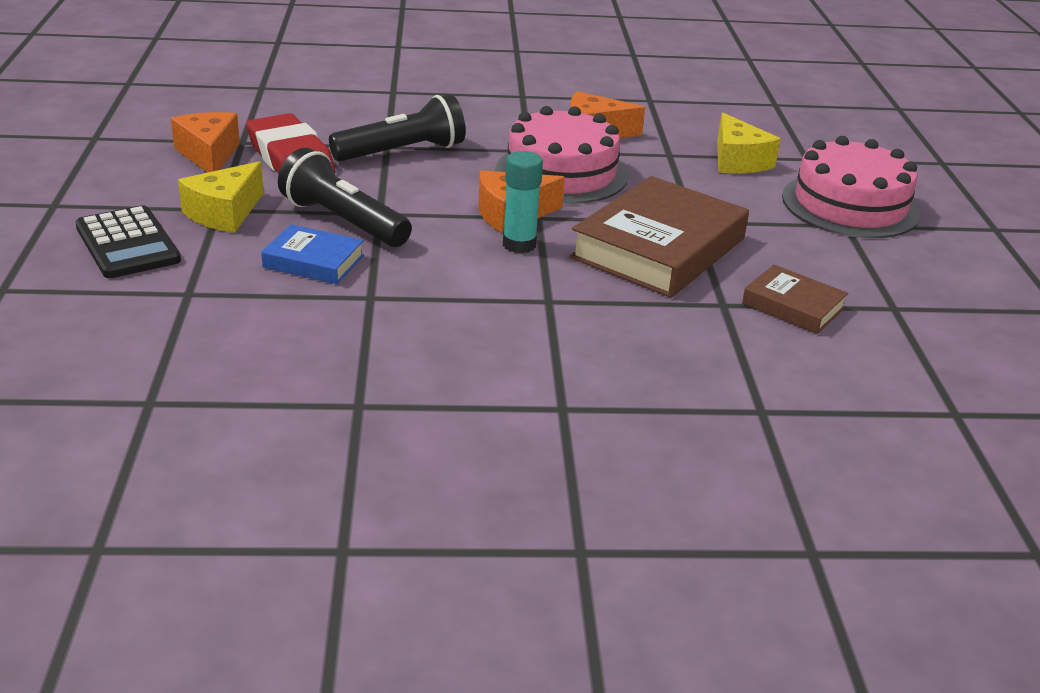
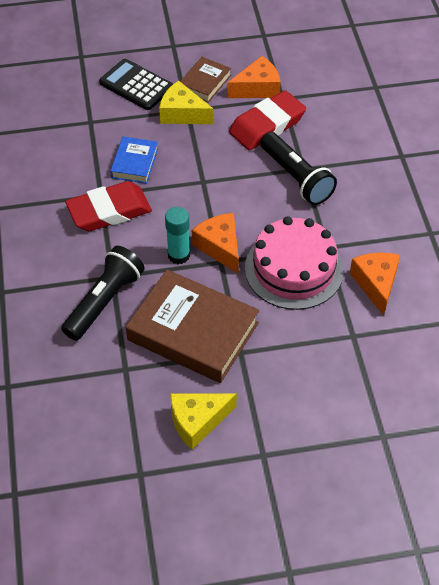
camera: 85 degrees right, 20 degrees up
(127, 244) = (136, 85): black calculator -> black calculator turned 75 degrees clockwise
(343, 221) = (186, 167): black flashlight -> black flashlight (105, 301)
(411, 292) = (109, 211): none -> red eraser
(737, 161) = (357, 383): yellow cheese -> yellow cheese (197, 421)
(793, 306) = (130, 409): brown book -> brown book (205, 83)
(850, 205) = (299, 461): pink cake -> none

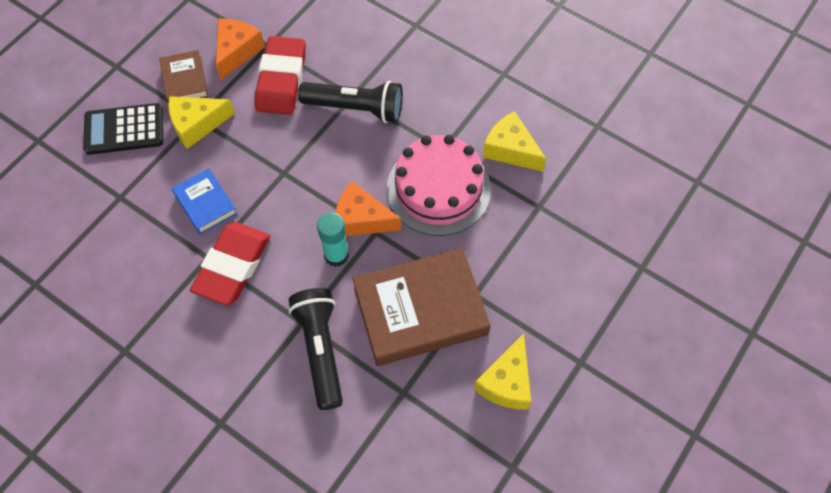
camera: 45 degrees left, 10 degrees up
(376, 284) = (510, 150): orange cheese -> yellow cheese

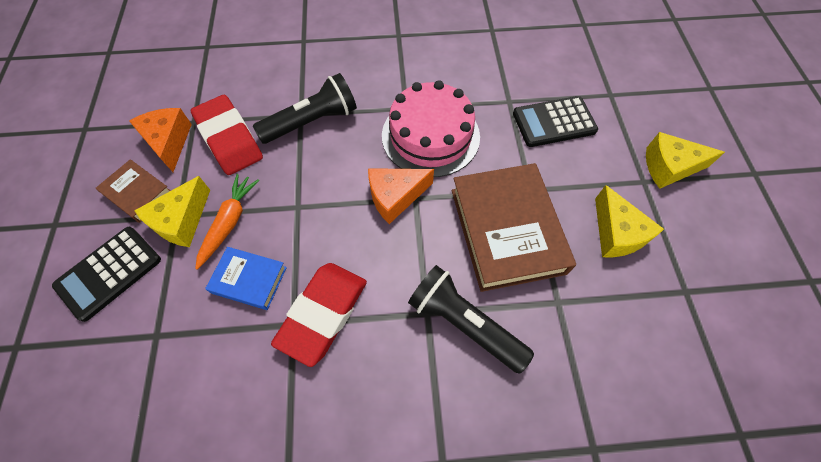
camera: 40 degrees left, 0 degrees up
(227, 150) = (229, 222): none -> orange carrot
(233, 266) = (323, 314): red eraser -> red eraser turned 45 degrees clockwise
(336, 255) = (402, 238): turquoise glue stick -> none
(420, 311) = (506, 230): brown book -> brown book turned 45 degrees counterclockwise
(510, 150) = (452, 78): yellow cheese -> yellow cheese (669, 167)
(558, 254) = (554, 122): none -> black calculator

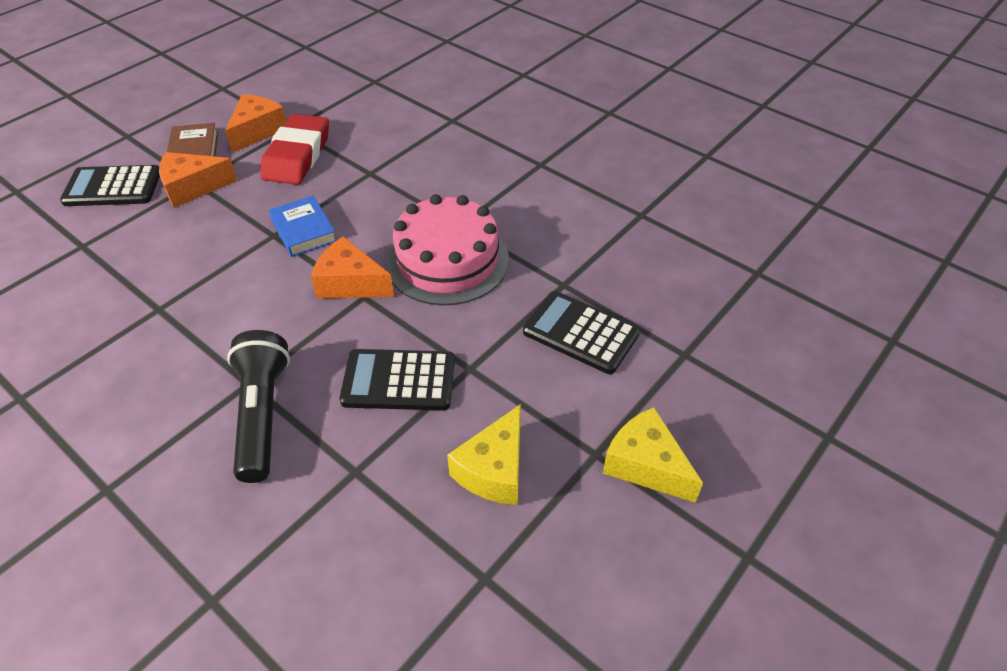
camera: 45 degrees right, 15 degrees down
(182, 221) = (193, 187): yellow cheese -> orange cheese
(229, 222) = (218, 211): orange carrot -> none
(249, 280) = (175, 257): blue book -> blue book (304, 230)
(312, 121) = (371, 184): black flashlight -> none
(323, 314) = (185, 319): red eraser -> none
(506, 230) = (399, 380): brown book -> black calculator

